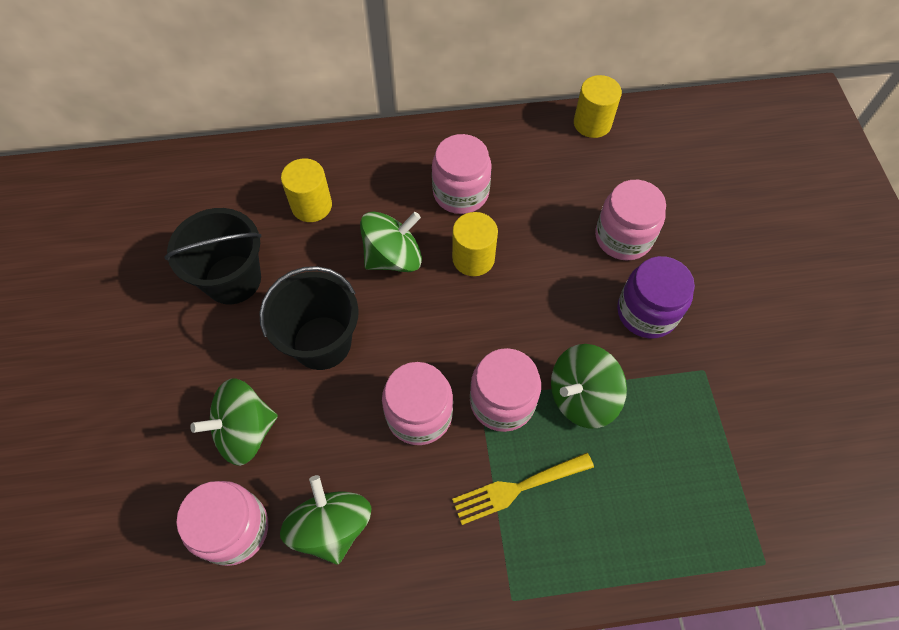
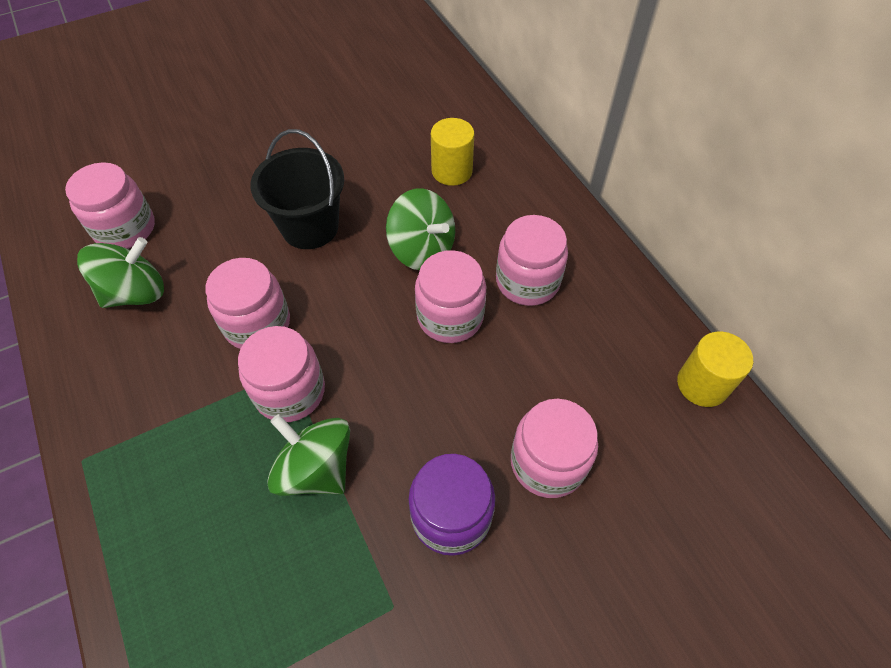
camera: 70 degrees right, 5 degrees down
(233, 279) = (351, 147): black bucket -> none
(245, 431) = (211, 205): green spinning top -> none
(473, 258) = (450, 316): yellow cylinder -> pink jar
(517, 488) = (196, 432): yellow fork -> none

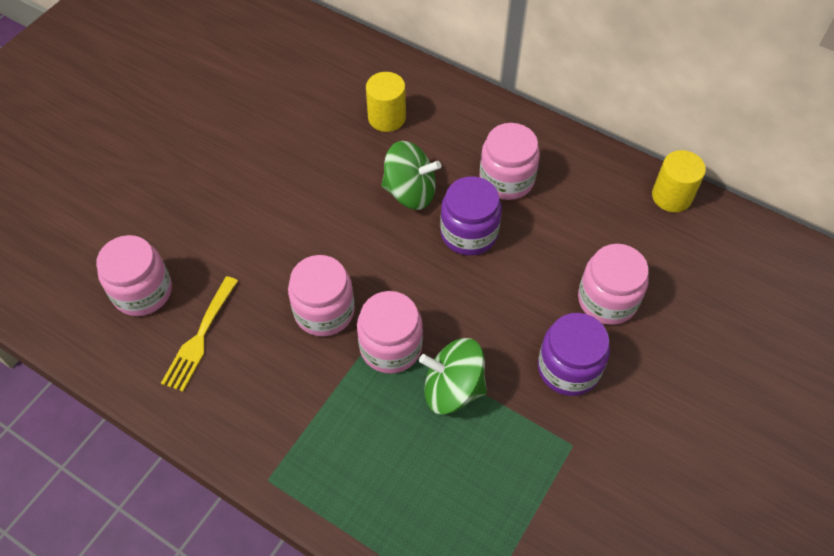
camera: 30 degrees left, 0 degrees up
(135, 292) = (200, 337): green spinning top -> yellow fork
(310, 227) = (305, 216): black bucket -> none
(450, 316) = (469, 233): pink jar -> purple jar

